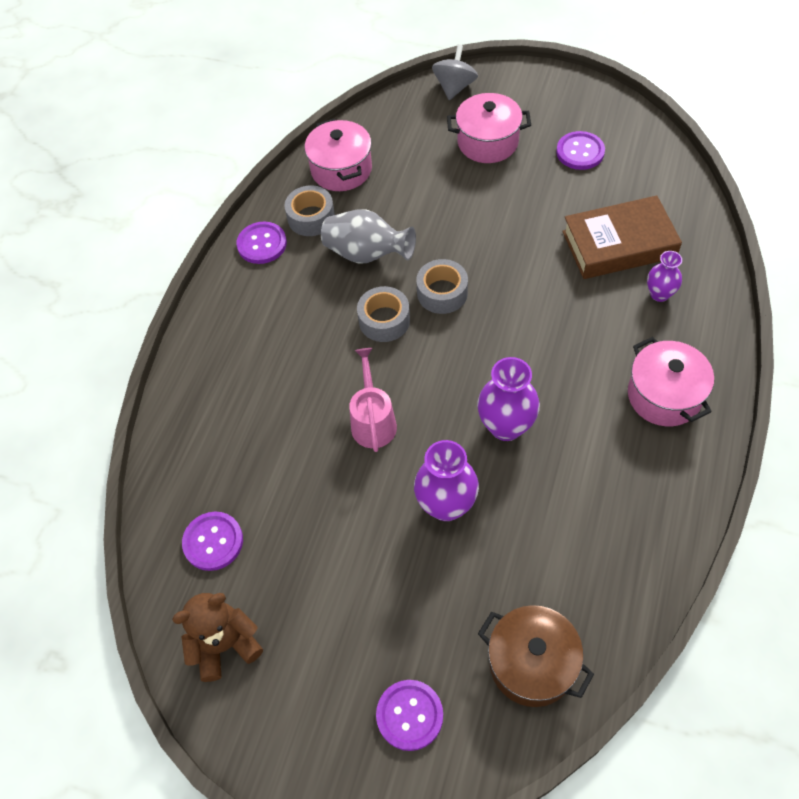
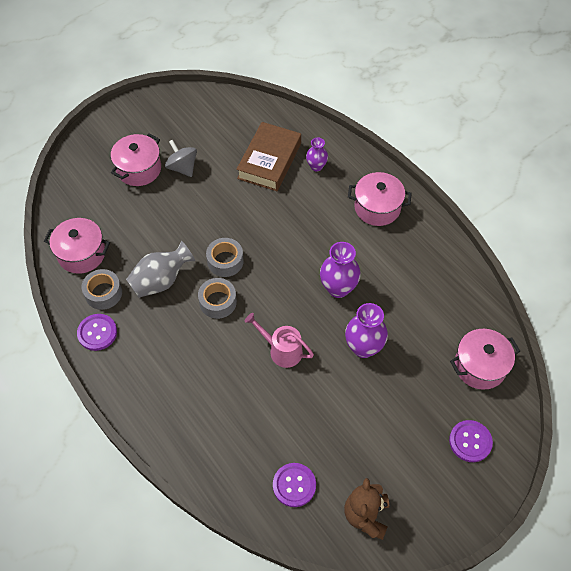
camera: 60 degrees left, 0 degrees up
(454, 87) = (79, 156): grey spinning top -> grey spinning top (182, 167)
(532, 663) = (480, 366): brown pot -> pink pot
(580, 152) = (191, 133): purple button -> none

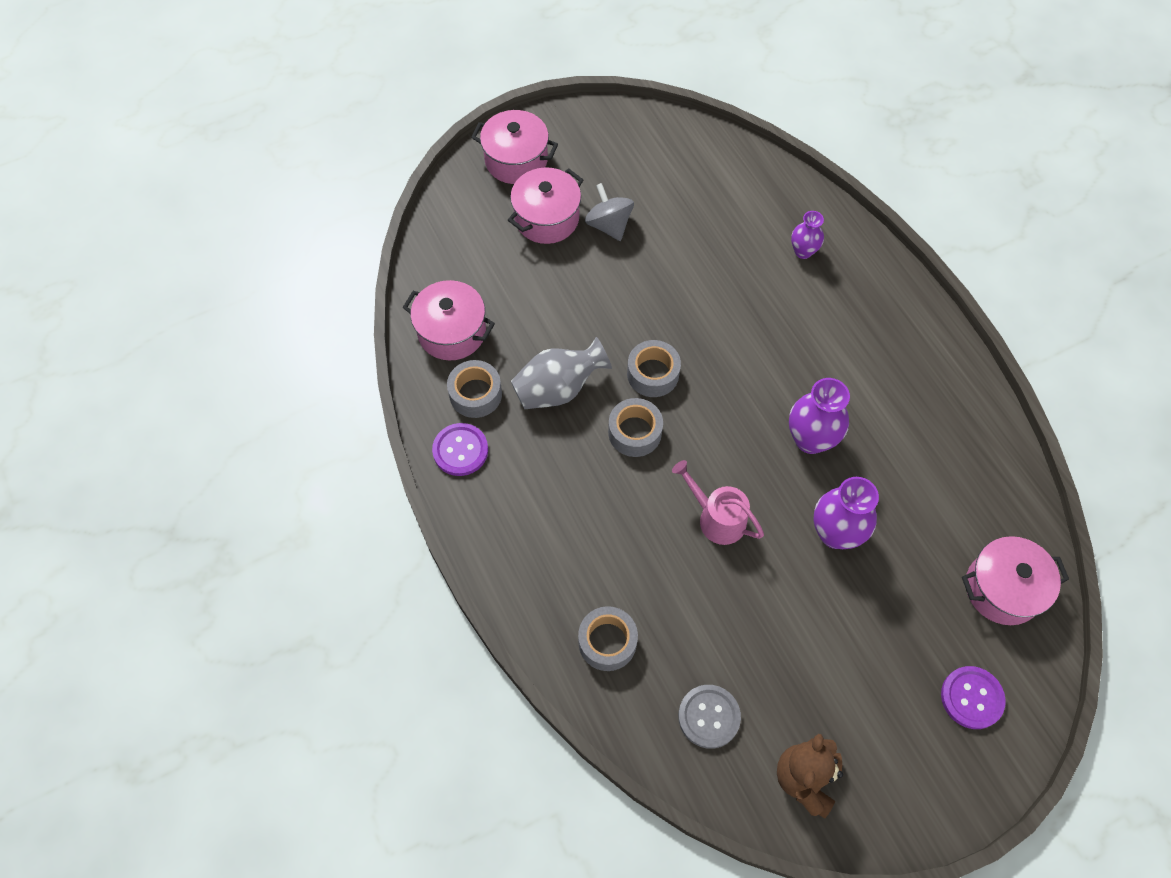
camera: 10 degrees right, 5 degrees up
(217, 446) = (607, 642): none -> grey tape
(269, 161) = (735, 233): brown book -> none
(294, 485) = (709, 717): purple button -> grey button
(377, 207) = (884, 327): pink pot -> pink pot (516, 160)

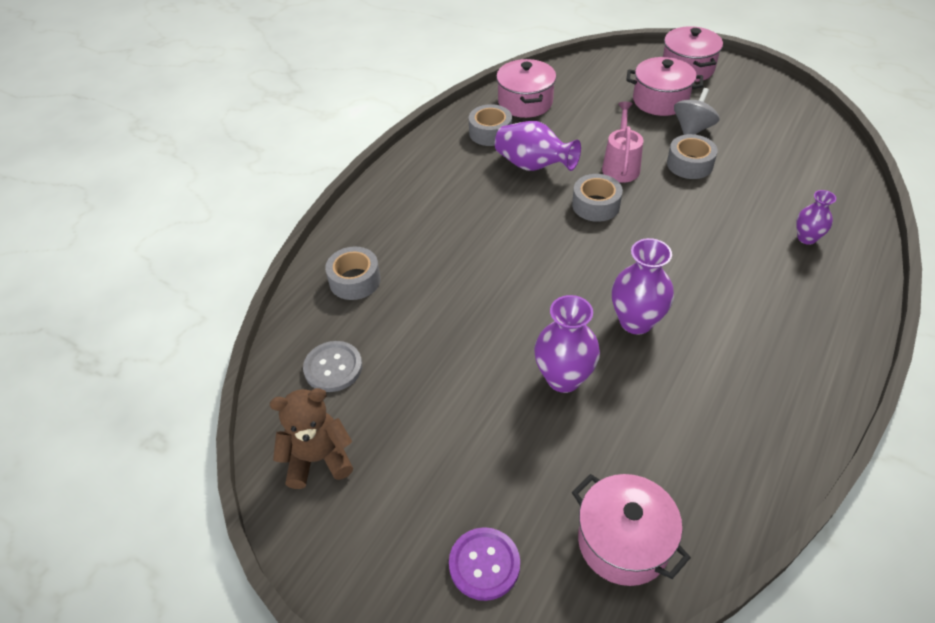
camera: 60 degrees right, 15 degrees down
(460, 450) = (442, 145): purple button -> none
(558, 389) = (533, 166): grey vase -> purple vase
(634, 432) = (537, 218): grey tape -> grey tape (689, 164)
(717, 518) = (508, 295): pink watering can -> pink watering can (620, 166)

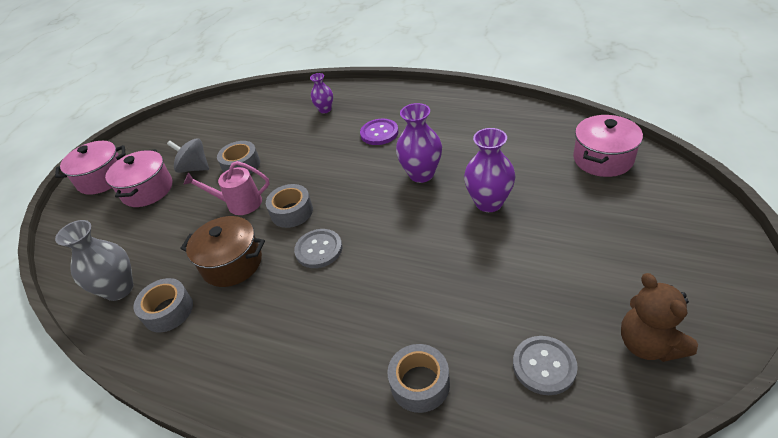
camera: 95 degrees left, 5 degrees down
(484, 564) = (663, 216): purple button -> purple button (379, 133)
(525, 102) = (119, 289): pink pot -> grey vase
(532, 224) = (319, 249): none -> grey button
(533, 166) = (232, 263): purple vase -> brown pot

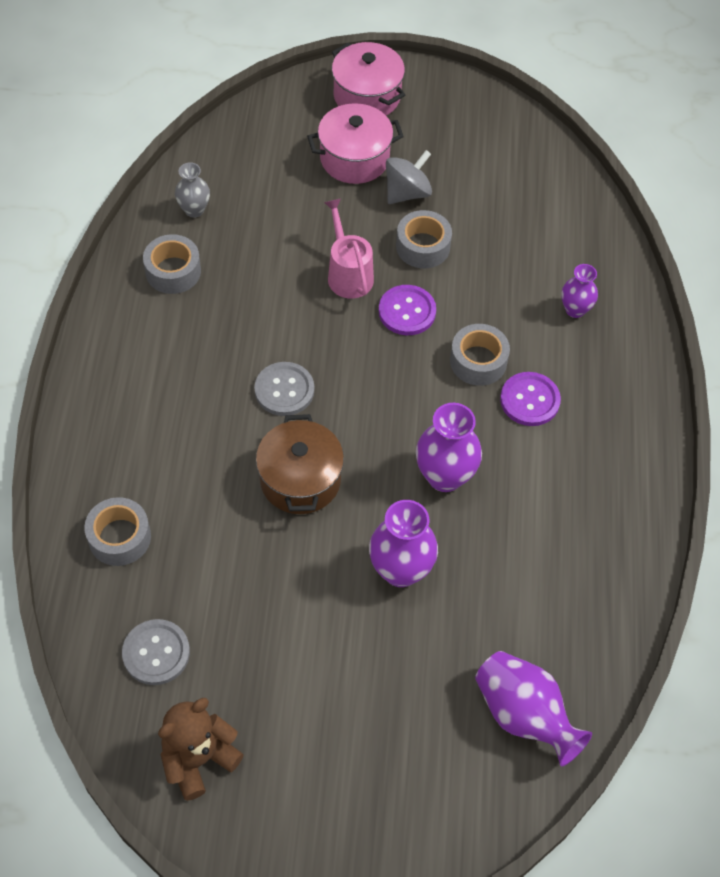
camera: 65 degrees right, 15 degrees up
(119, 289) = (194, 210): grey vase -> grey vase, size x0.60
(194, 168) = (407, 193): grey spinning top -> grey spinning top turned 45 degrees clockwise
(232, 263) = (248, 306): brown pot -> brown pot (300, 480)
(287, 178) = (407, 311): none -> purple button
(292, 212) = (343, 339): grey tape -> grey tape (478, 361)
(603, 159) = (524, 715): pink pot -> purple vase

